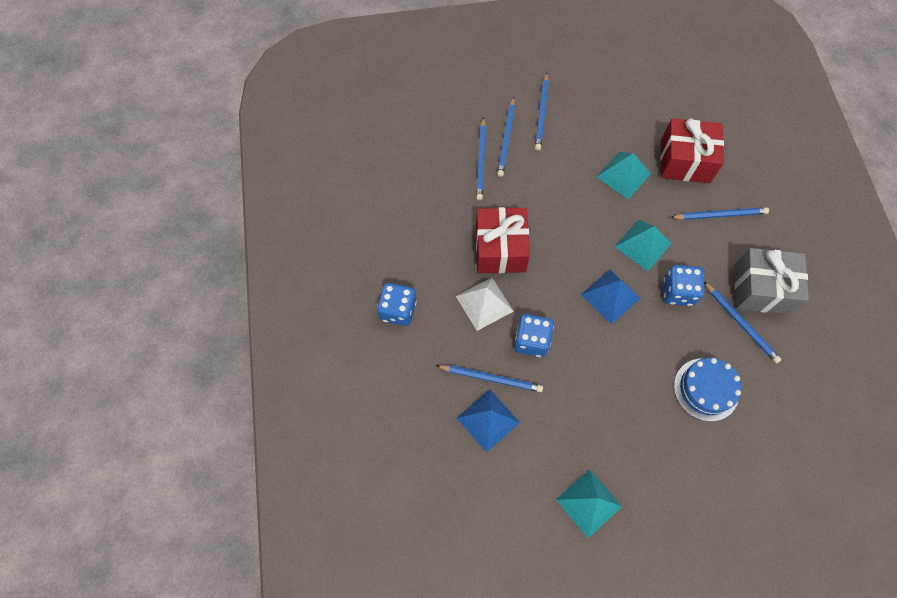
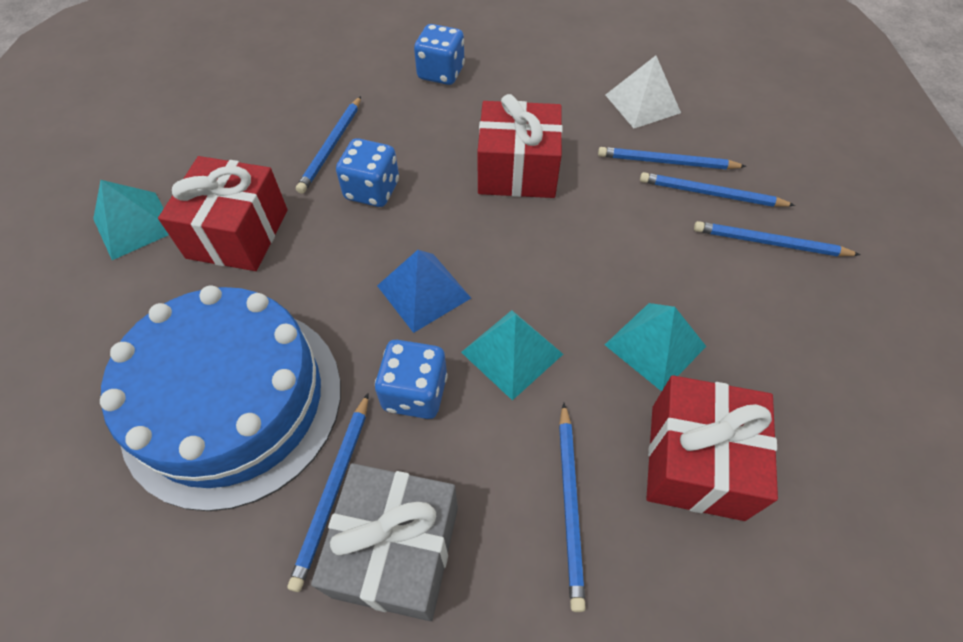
camera: 95 degrees right, 10 degrees down
(484, 303) = (436, 148): white pyramid -> white pyramid (642, 104)
(488, 420) = (279, 139): blue pyramid -> none
(584, 424) = (238, 233): none -> red gift
(706, 389) = (233, 402): blue cake -> blue cake, size x1.94
(741, 323) = (334, 490): blue pencil -> blue pencil turned 45 degrees counterclockwise

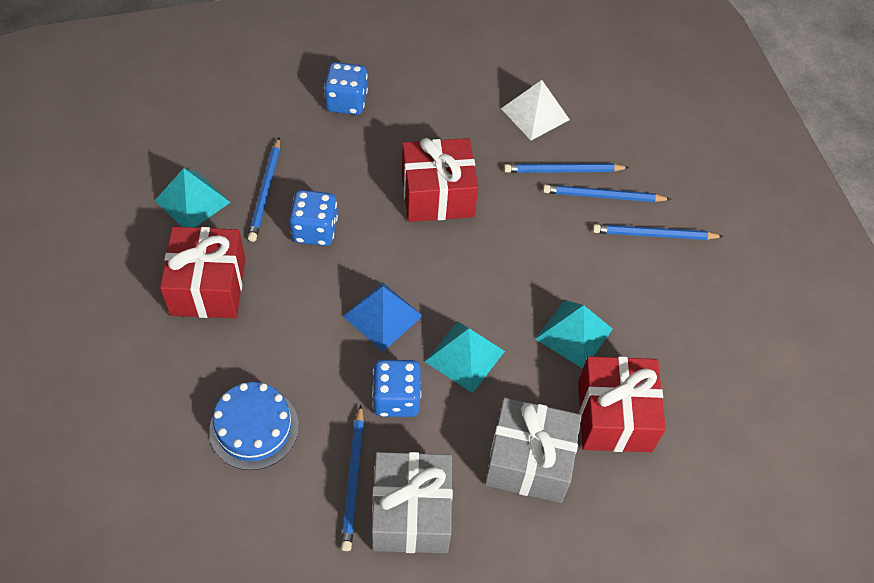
camera: 15 degrees left, 0 degrees up
(134, 225) = (111, 291): turquoise pyramid -> turquoise pyramid (192, 201)
(233, 402) = (254, 428): blue cake -> blue cake, size x0.51
(570, 504) = (529, 461): blue pencil -> grey gift

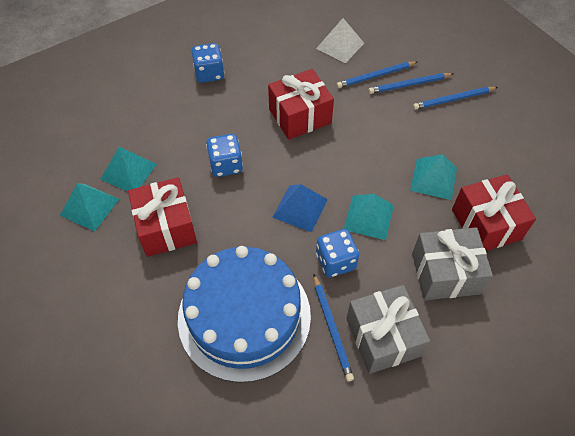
camera: 15 degrees left, 0 degrees up
(128, 231) = (89, 207): none -> turquoise pyramid
(254, 428) = (244, 316): blue cake -> blue cake, size x1.94
(265, 192) = (179, 149): blue pencil -> none

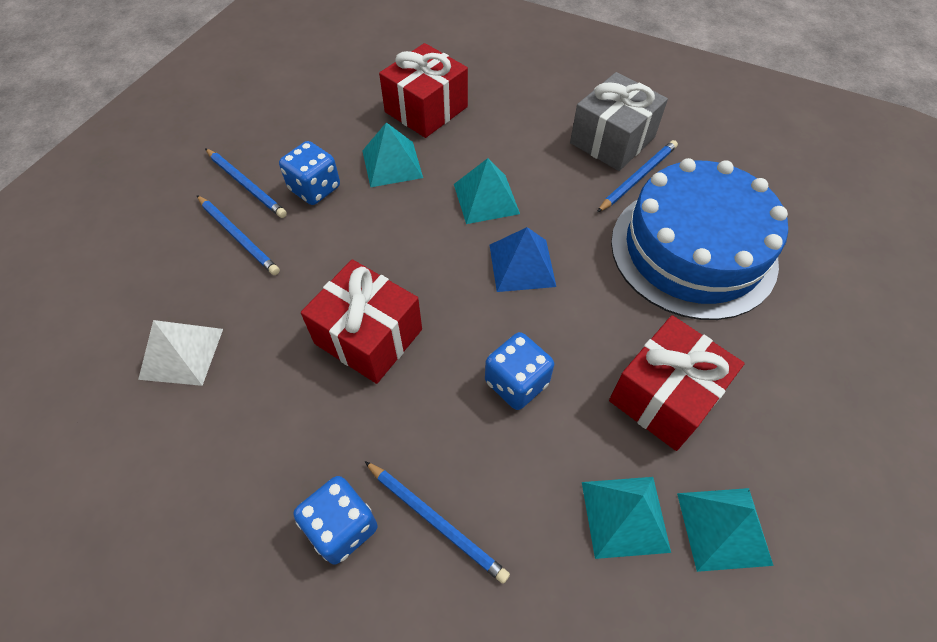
camera: 120 degrees left, 0 degrees up
(335, 261) = (564, 204): blue dice -> blue dice (315, 188)
(375, 76) = (237, 280): blue pencil -> blue pencil (436, 521)
(445, 273) = (508, 120): grey gift -> none

